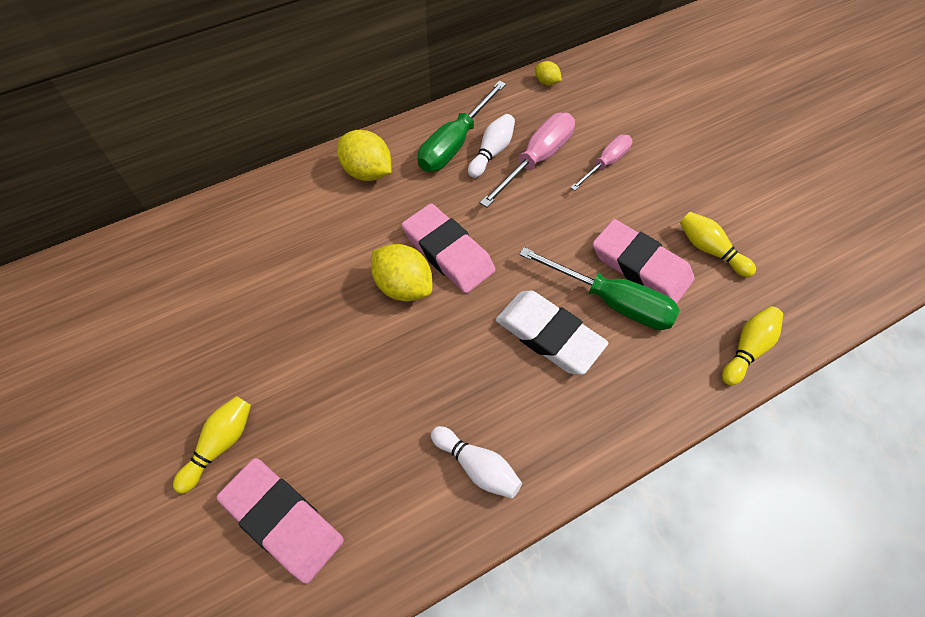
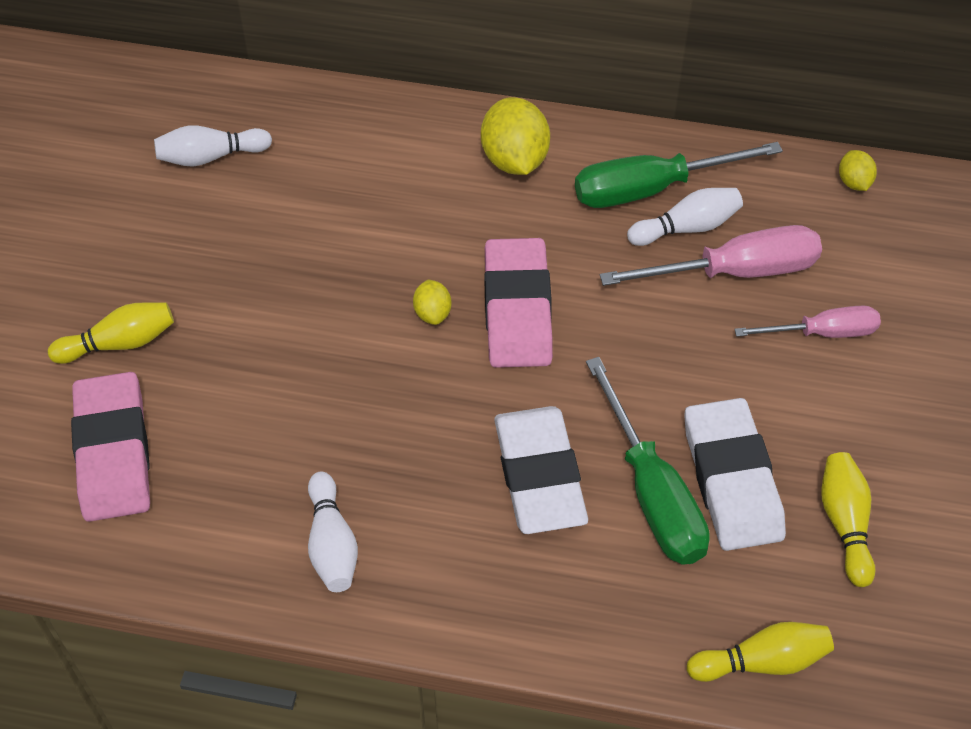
camera: 40 degrees right, 5 degrees down
(175, 284) = (210, 157): none -> white bowling pin
(403, 286) = (432, 313): yellow lemon -> yellow lemon, size x0.52
(640, 266) = (731, 479): pink eraser -> white eraser

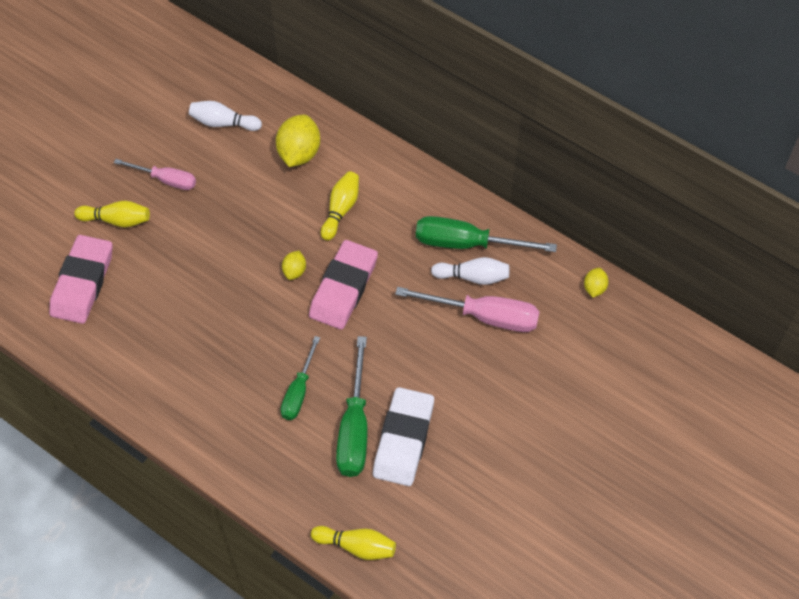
camera: 25 degrees right, 5 degrees up
(332, 544) = (168, 382): white bowling pin -> none
(514, 159) = (397, 192): yellow lemon -> yellow lemon (299, 153)
(539, 475) = (299, 391): white eraser -> green screwdriver
(822, 333) = (512, 375): pink screwdriver -> pink screwdriver (165, 180)
(845, 523) = (451, 492): yellow bowling pin -> yellow bowling pin (341, 210)

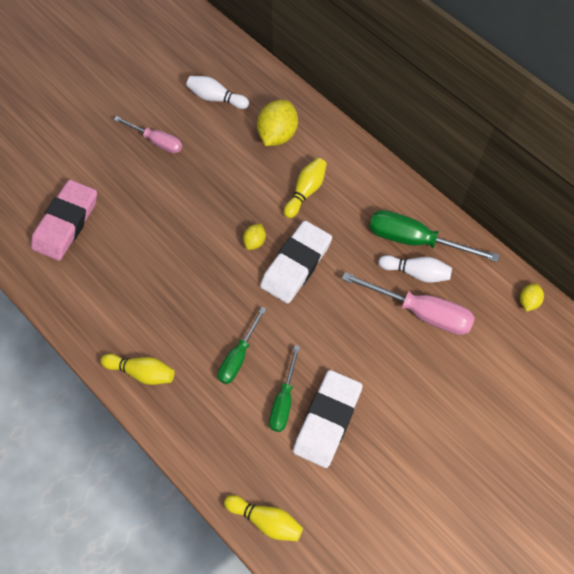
camera: 10 degrees right, 5 degrees up
(117, 220) = (107, 171): yellow bowling pin -> yellow bowling pin (142, 372)
(343, 288) = (296, 264): pink eraser -> white eraser
(354, 427) = (284, 400): green screwdriver -> green screwdriver, size x0.63

